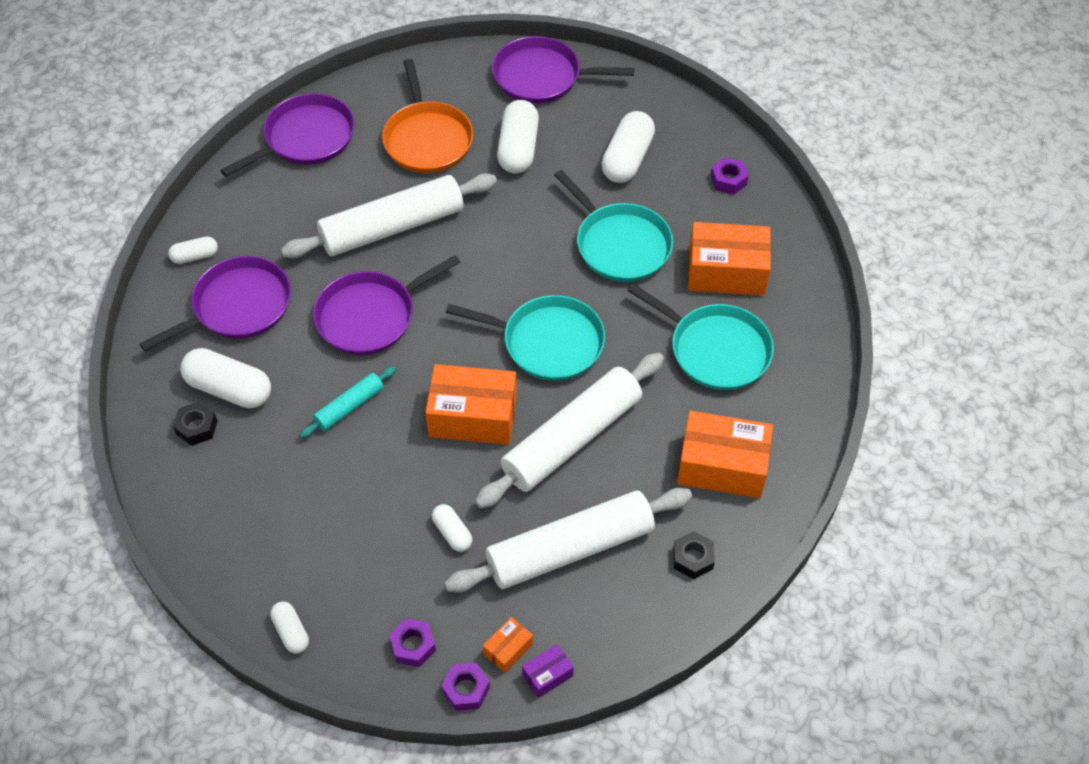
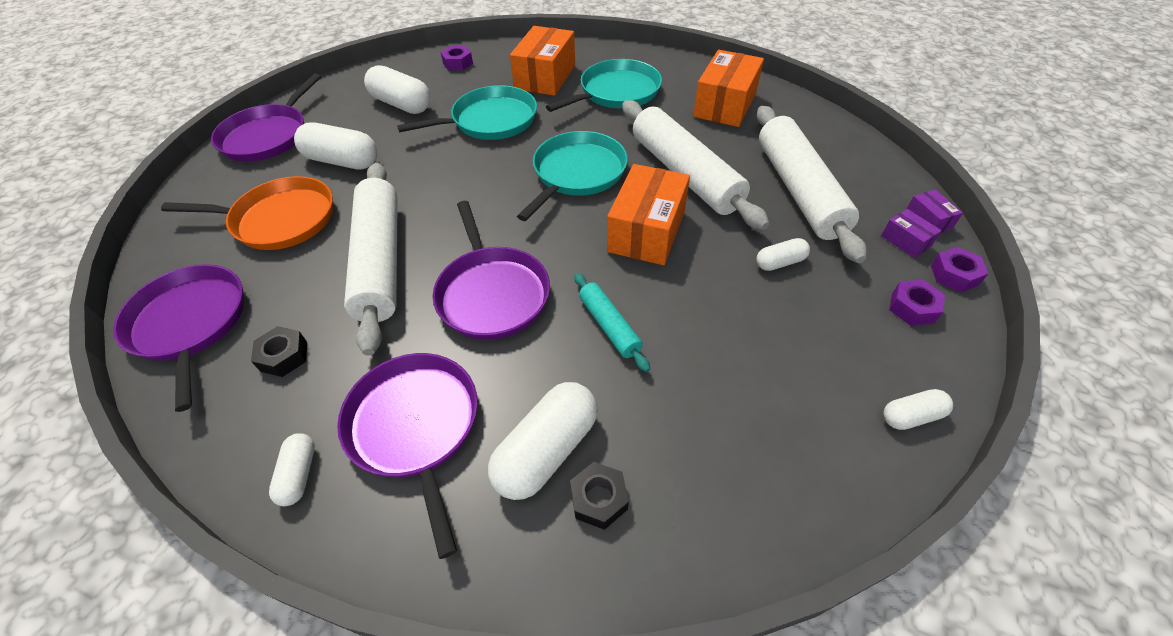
camera: 75 degrees left, 5 degrees down
(508, 649) = (905, 241): orange box -> purple box
(693, 558) = (808, 130): black nut -> black nut (284, 356)

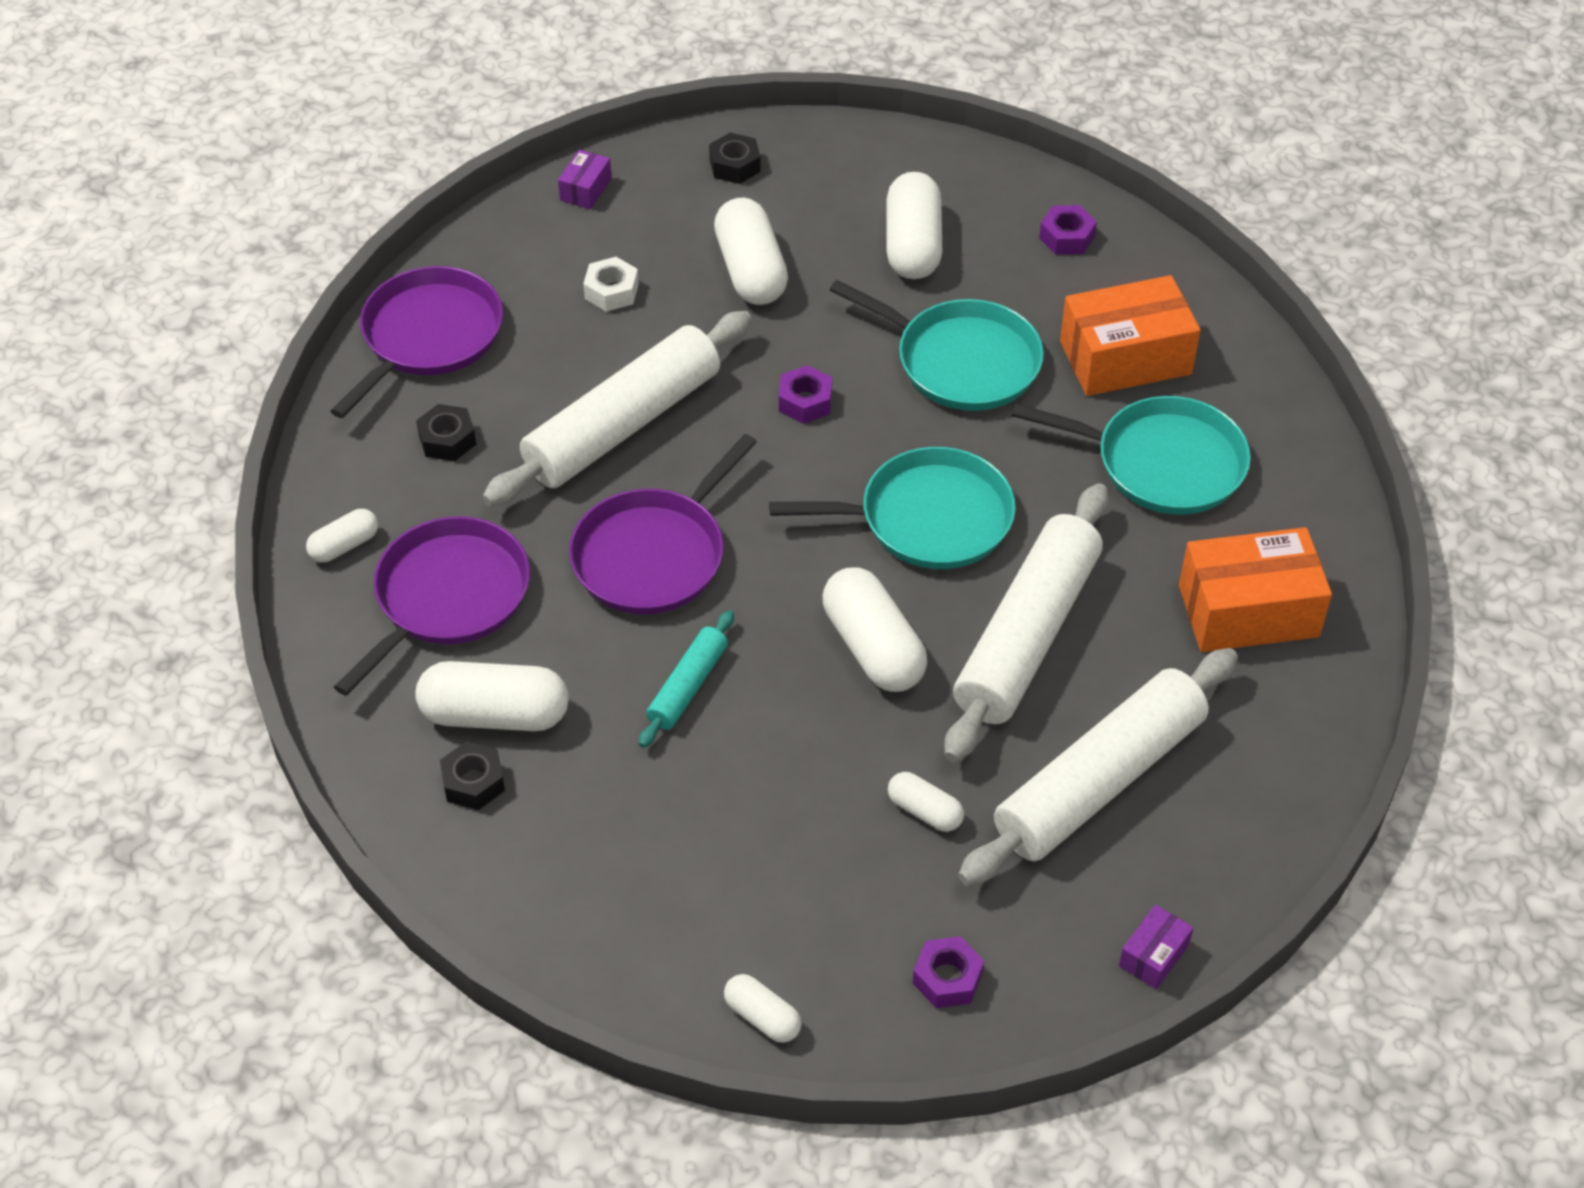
camera: 55 degrees right, 0 degrees up
(268, 136) = (735, 165): purple pan -> black nut
(279, 219) = (611, 291): orange pan -> white nut
(647, 231) = (873, 648): orange box -> white capsule
(905, 241) = (1082, 939): purple box -> purple box (585, 189)
(954, 275) = (1051, 1012): purple nut -> purple nut (805, 401)

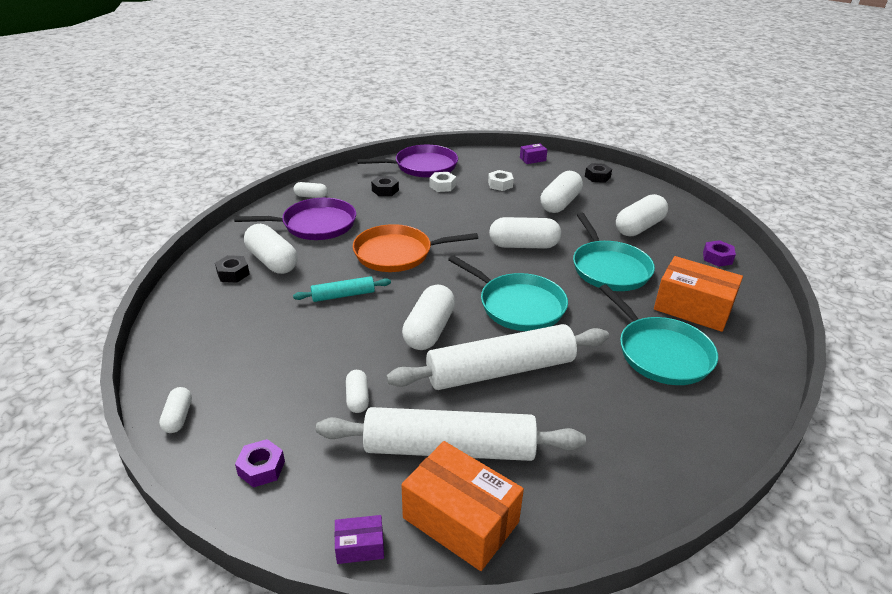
camera: 45 degrees right, 15 degrees down
(525, 361) = (442, 186): none -> white nut
(623, 425) = (446, 216): white rolling pin -> none
(654, 555) = (397, 253): purple pan -> orange pan
(805, 401) = (523, 245): purple nut -> white capsule
(1248, 611) = (629, 437): orange box -> orange box (460, 520)

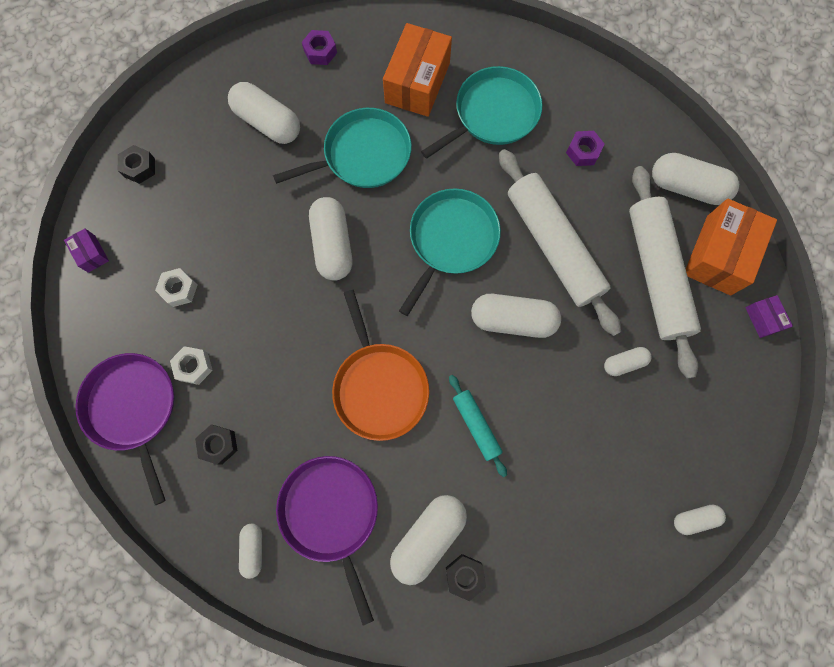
camera: 100 degrees left, 40 degrees up
(261, 468) = (722, 417): purple nut -> purple nut (583, 151)
(560, 203) = (222, 210): white capsule -> white capsule (686, 187)

